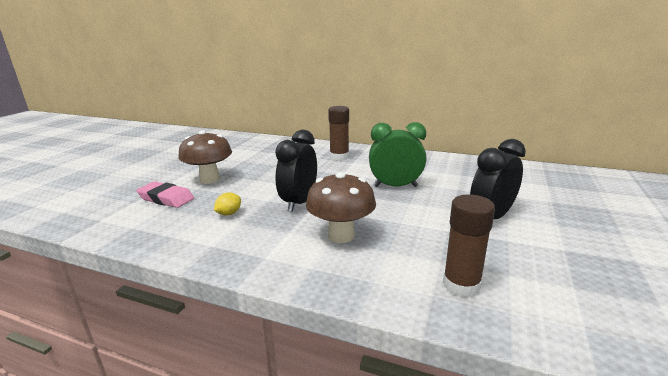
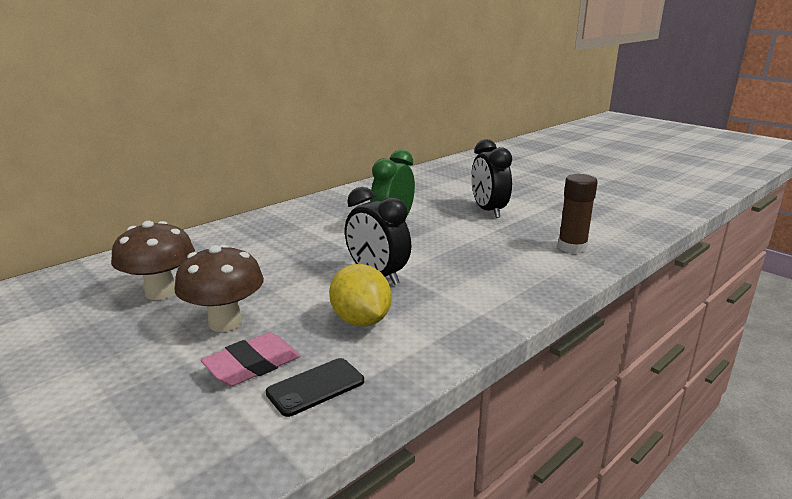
camera: 65 degrees left, 0 degrees up
(145, 221) = (315, 387): none -> black phone
(229, 213) = (361, 321): yellow lemon -> yellow lemon, size x1.94
(339, 157) = (275, 230): brown glue stick -> none
(341, 236) = (470, 270): brown mushroom -> brown mushroom (160, 292)

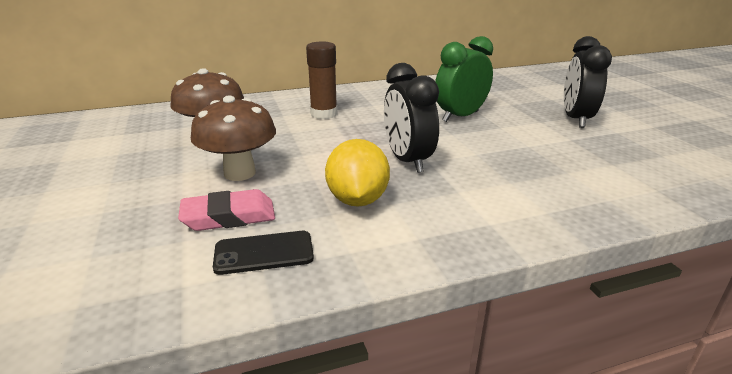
camera: 25 degrees right, 5 degrees up
(572, 247) = (656, 175): brown glue stick -> brown glue stick (324, 114)

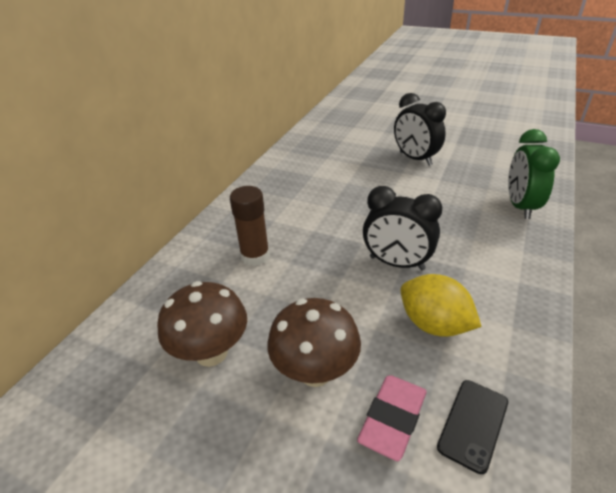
camera: 45 degrees left, 10 degrees up
(460, 116) = (353, 196): green clock -> green clock (520, 206)

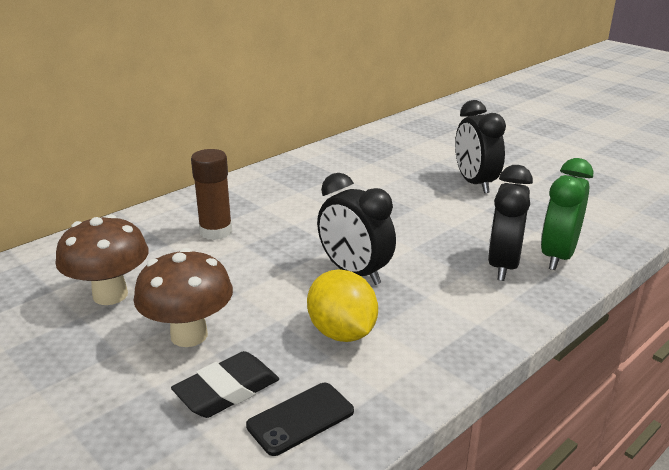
camera: 20 degrees right, 10 degrees down
(392, 419) = (227, 390): pink eraser -> black eraser
(493, 225) = (503, 265): none -> black clock

